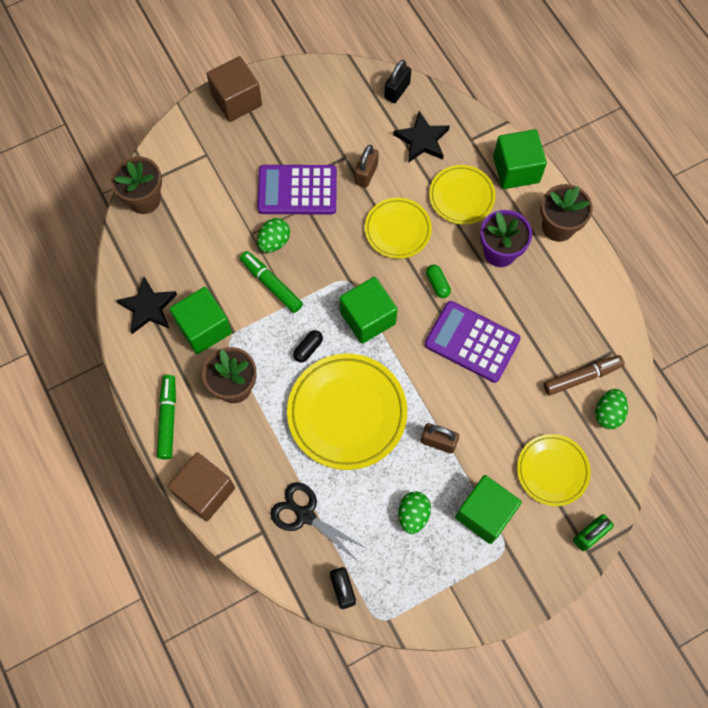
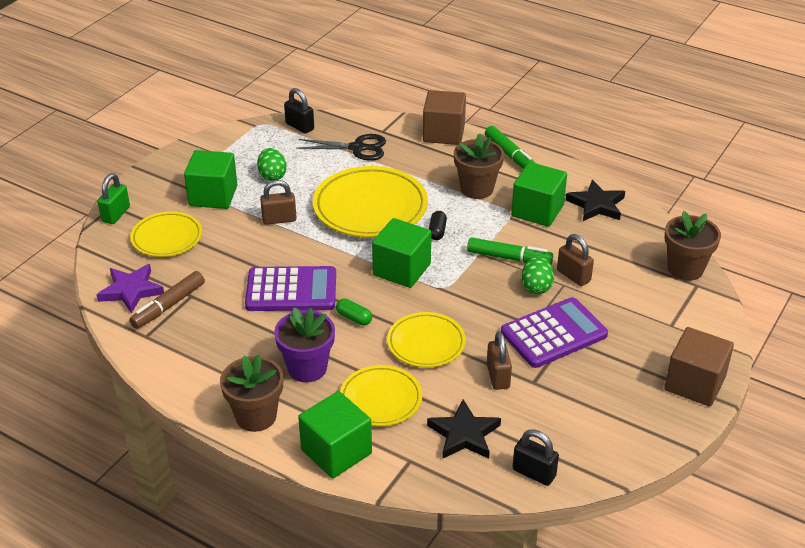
camera: 150 degrees right, 30 degrees down
(236, 238) = (573, 276): none -> brown padlock
(397, 91) = (534, 473): black padlock -> black padlock turned 60 degrees counterclockwise
(608, 413) = (131, 291): green egg -> purple star

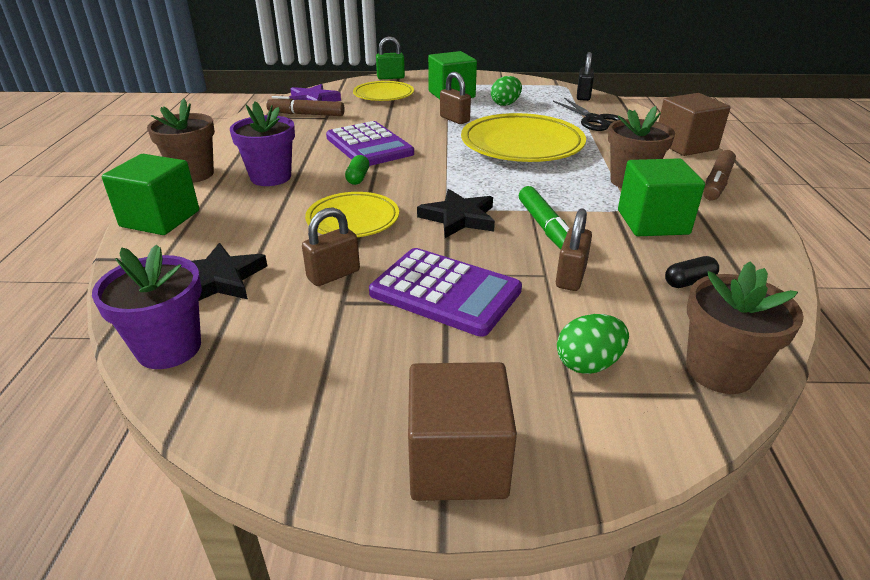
camera: 60 degrees right, 5 degrees down
(381, 399) = (249, 220): yellow plate -> none
(401, 269) = (452, 180): green cube -> none
(437, 231) = (533, 180): black capsule -> black capsule (689, 282)
(510, 155) = (717, 183): green marker -> brown marker
(534, 473) = (169, 348): black padlock -> purple flower pot
(536, 287) = (517, 257): green egg -> green egg (588, 364)
(596, 205) = (730, 256): black star -> black star (459, 218)

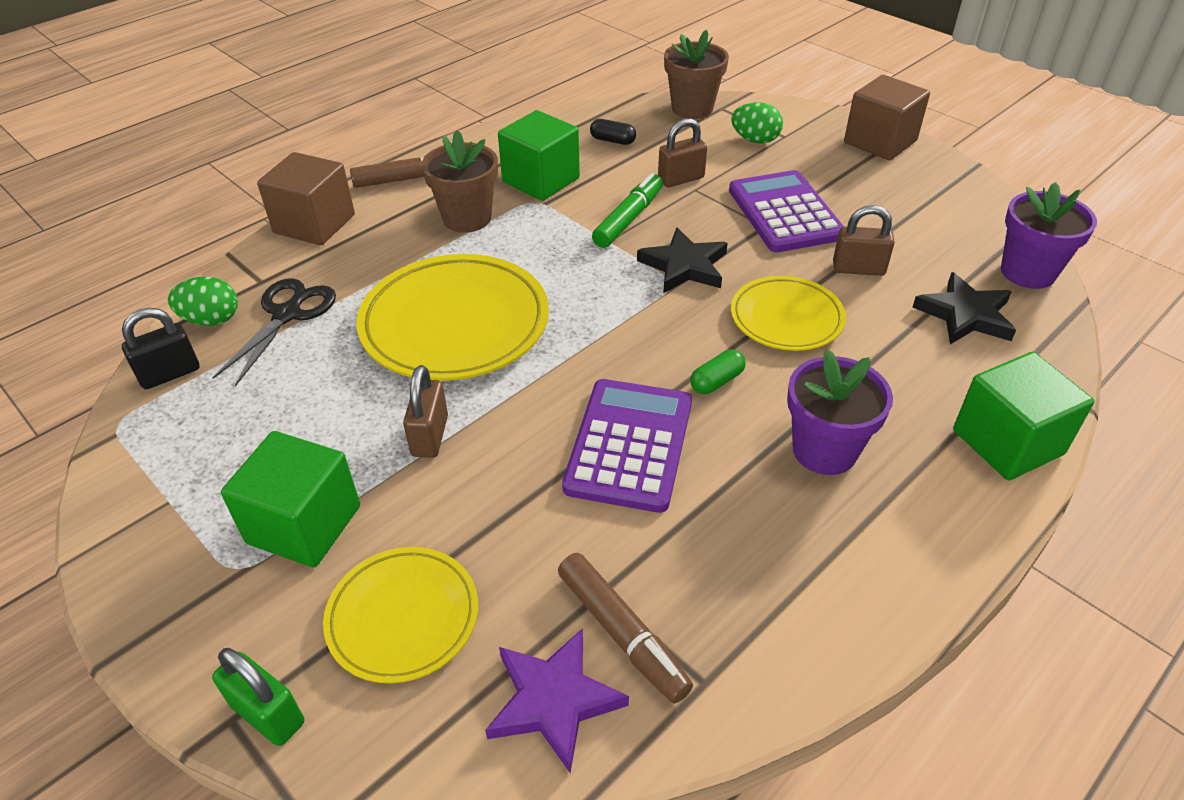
camera: 135 degrees left, 10 degrees up
(193, 174) = (934, 529): brown flower pot -> none
(505, 104) = (295, 429): green egg -> green egg (211, 320)

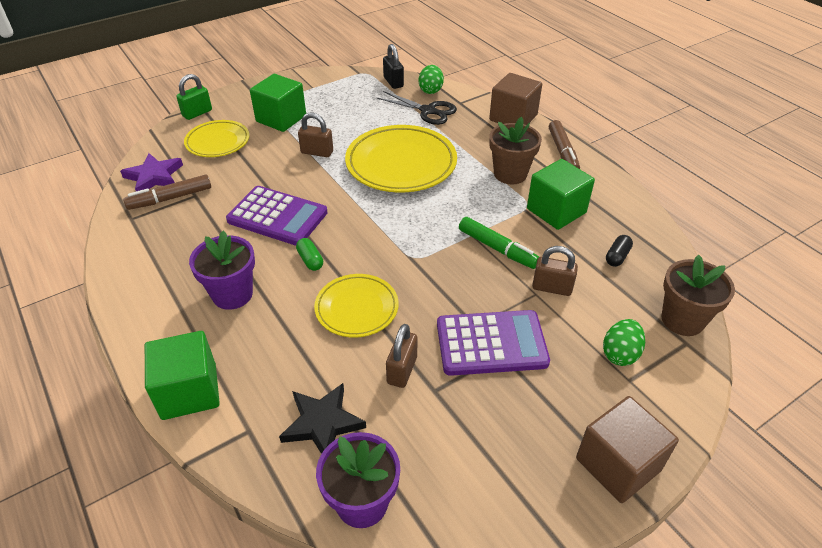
camera: 100 degrees right, 0 degrees up
(681, 179) = (552, 288): brown padlock -> brown padlock turned 60 degrees counterclockwise
(684, 266) = (432, 267): black star -> none

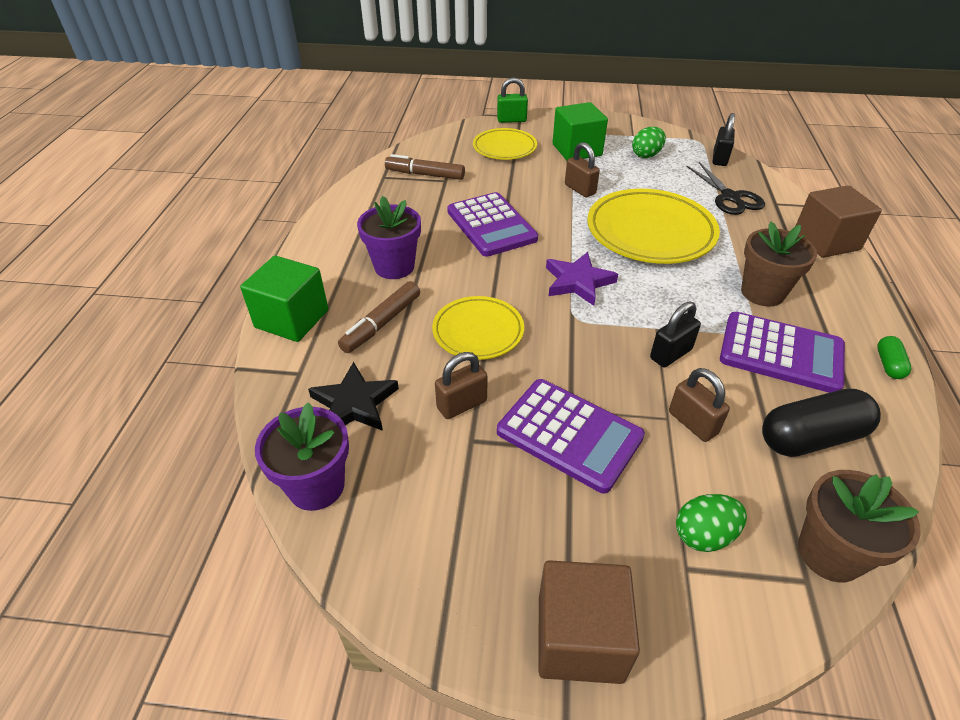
camera: 40 degrees right, 0 degrees up
(154, 177) = (430, 154): purple star -> purple star (578, 282)
(310, 260) = (481, 272): green capsule -> green capsule (888, 364)
(430, 90) = (753, 180): green egg -> green egg (646, 155)
(497, 248) = (670, 354): green marker -> black padlock
(556, 211) = (781, 353): green cube -> purple calculator
(563, 152) = (854, 300): brown marker -> brown marker (381, 324)
(617, 256) = (811, 437): black capsule -> black capsule, size x2.06

